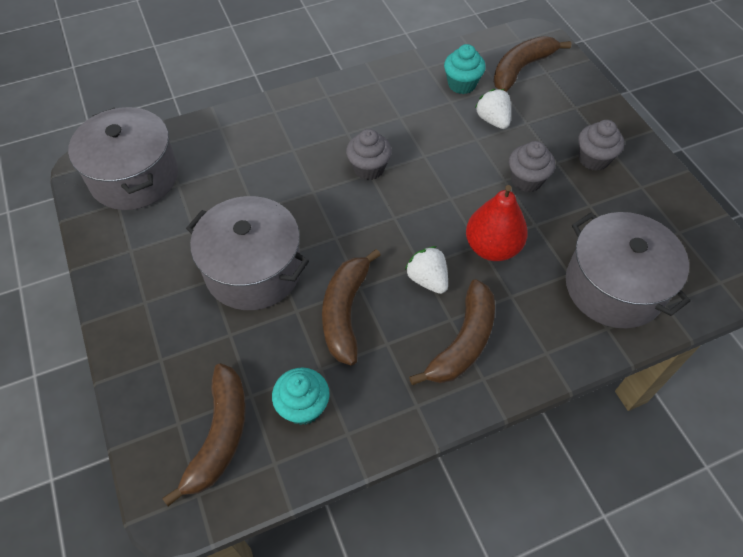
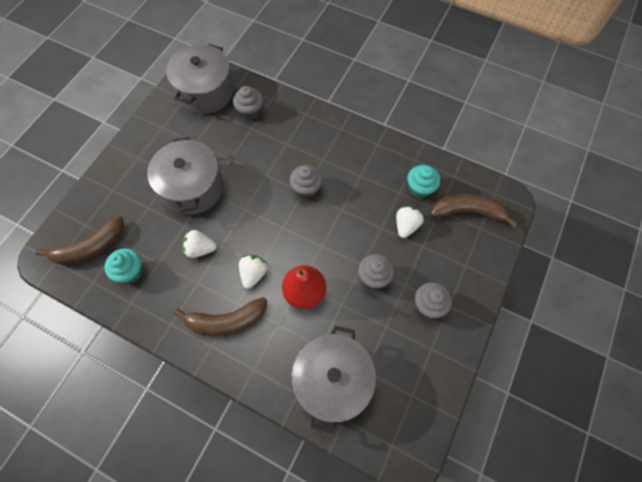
camera: 50 degrees right, 10 degrees up
(214, 154) = (250, 112): none -> grey cupcake
(345, 312) = (200, 249): brown banana -> white strawberry

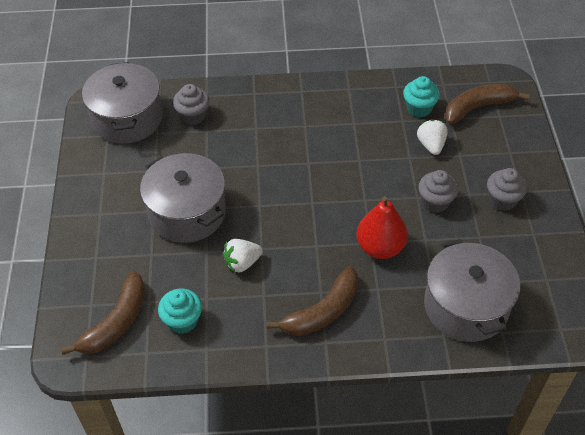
camera: 30 degrees left, 15 degrees down
(253, 273) = (316, 257): white strawberry -> none
(306, 189) = (309, 158): grey cupcake -> none

